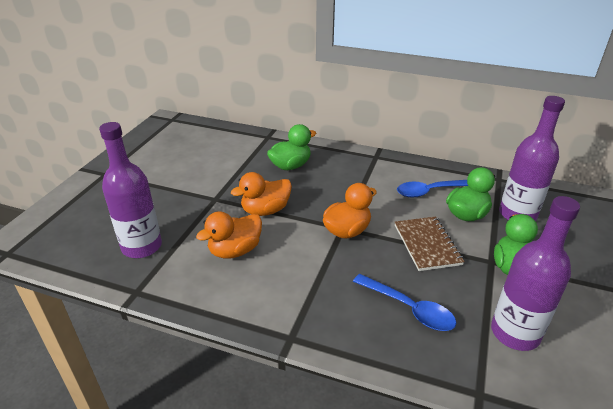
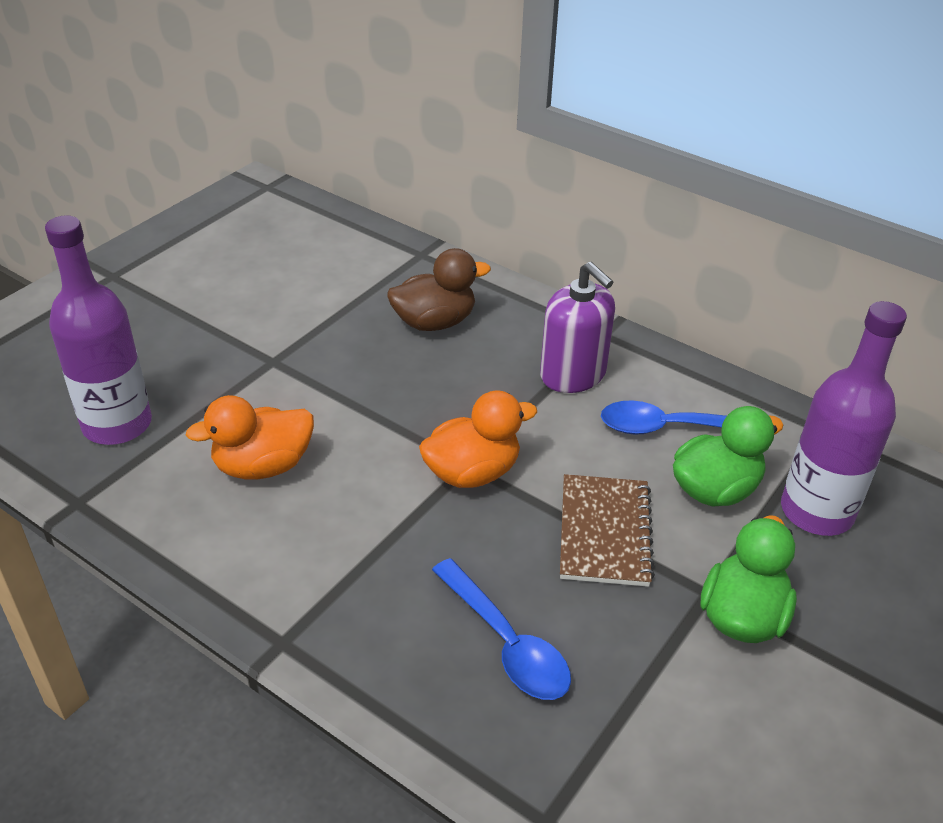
camera: 15 degrees right, 5 degrees up
(265, 210) = (348, 402): orange duck -> none
(290, 166) = (434, 322): green duck -> brown duck
(371, 177) = (573, 374): none -> purple soap dispenser
(515, 333) = (672, 736): purple bottle -> none

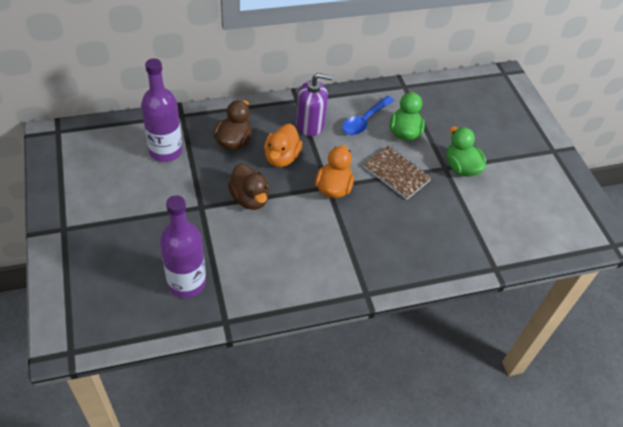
camera: 55 degrees left, 10 degrees up
(263, 466) = (266, 247): orange duck -> orange duck (281, 158)
(341, 397) = (249, 199): none -> brown duck
(506, 643) = (421, 232): blue spoon -> none
(816, 512) = (436, 117): purple bottle -> purple bottle (165, 151)

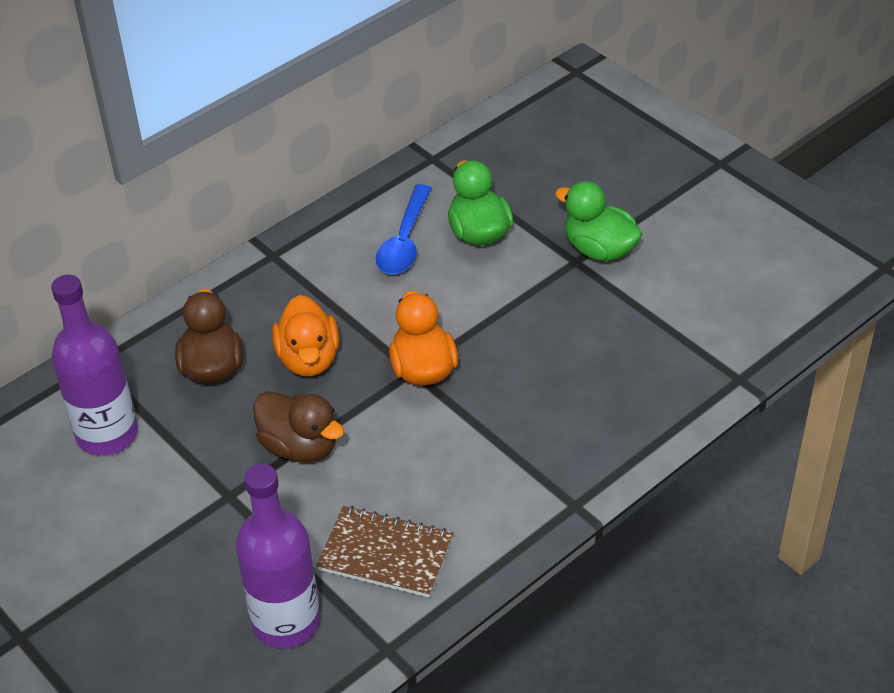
camera: 20 degrees left, 5 degrees down
(310, 124) = (320, 285): purple soap dispenser -> none
(396, 173) = (506, 303): brown notebook -> brown notebook (385, 554)

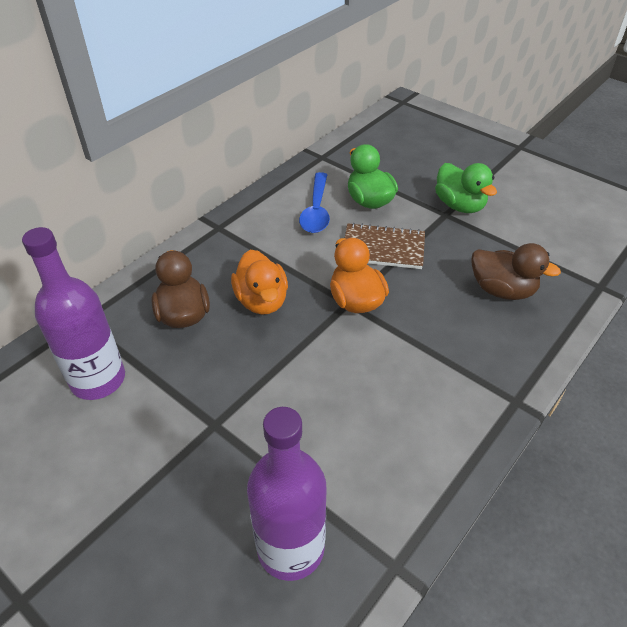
camera: 10 degrees left, 0 degrees up
(300, 446) = (269, 373): brown duck -> brown duck (502, 290)
(385, 554) = (368, 465): brown notebook -> brown notebook (383, 248)
(599, 249) = (459, 205): green duck -> green duck turned 150 degrees counterclockwise

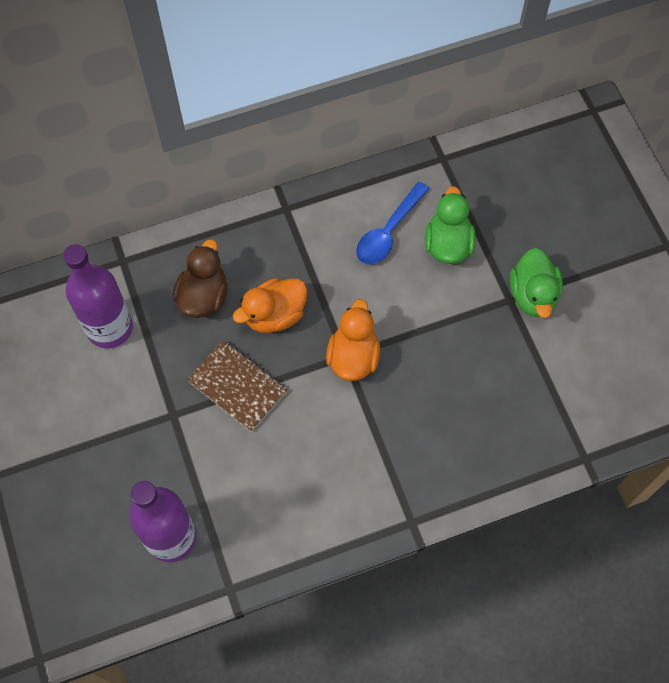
camera: 30 degrees right, 20 degrees up
(262, 301) = (274, 315): orange duck -> orange duck turned 45 degrees clockwise
(383, 248) = (418, 311): brown notebook -> brown notebook (237, 386)
(502, 290) = (490, 414): brown duck -> none

